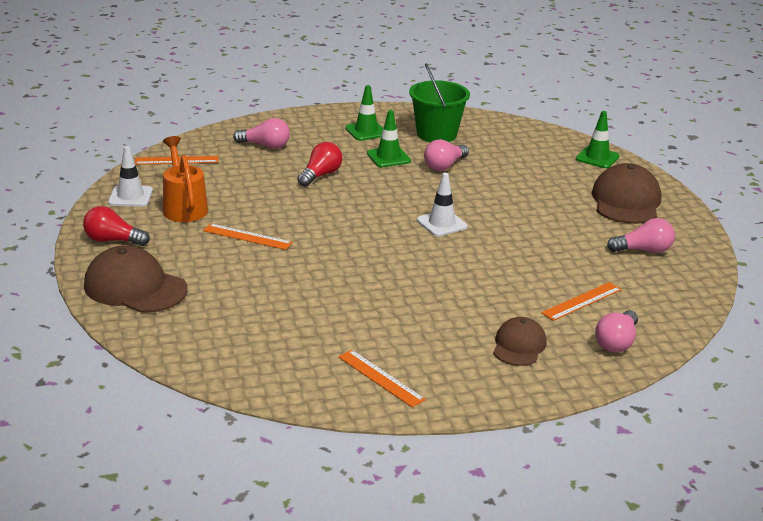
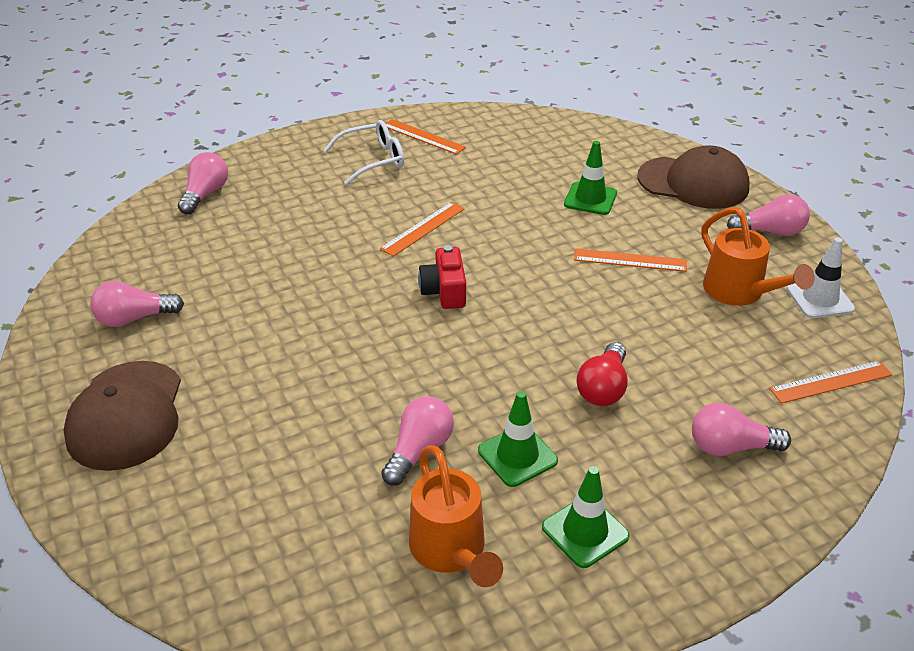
camera: 170 degrees right, 10 degrees up
(113, 240) = (770, 231): red light bulb -> pink light bulb
(404, 236) = (444, 291): none -> red camera
(436, 134) = (451, 551): green bucket -> orange watering can
(442, 223) = (401, 321): white traffic cone -> none
(443, 356) = (373, 160): none -> white glasses
(519, 346) = (302, 179): brown cap -> none
(581, 301) = (232, 234): orange ruler -> orange ruler (423, 228)
(597, 158) = (142, 533): green traffic cone -> green traffic cone (590, 199)

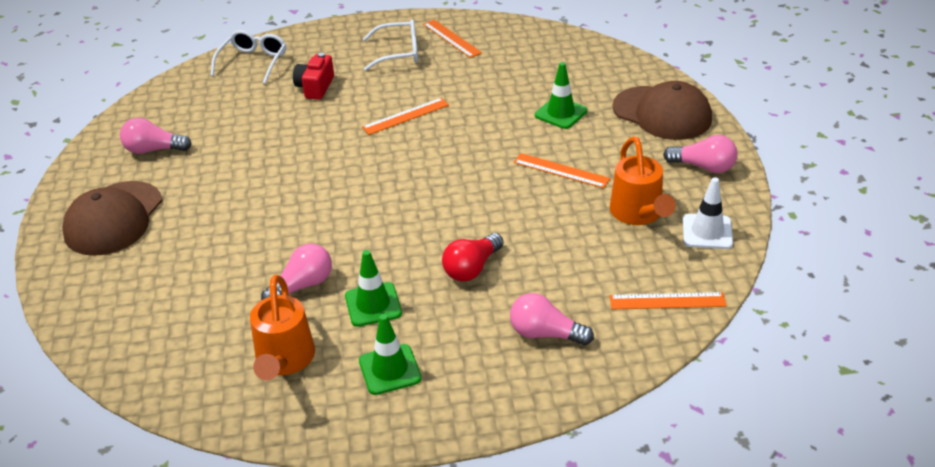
camera: 20 degrees right, 0 degrees up
(205, 194) = (253, 62): pink light bulb -> white glasses
(444, 291) = (393, 169): red camera -> red camera (315, 87)

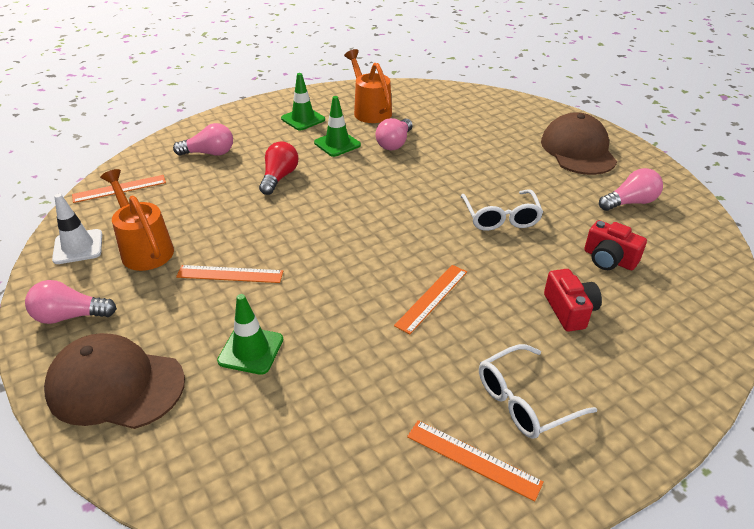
camera: 155 degrees right, 0 degrees up
(241, 111) = (609, 259): none -> red camera
(253, 62) = (686, 328): white glasses -> white glasses (500, 217)

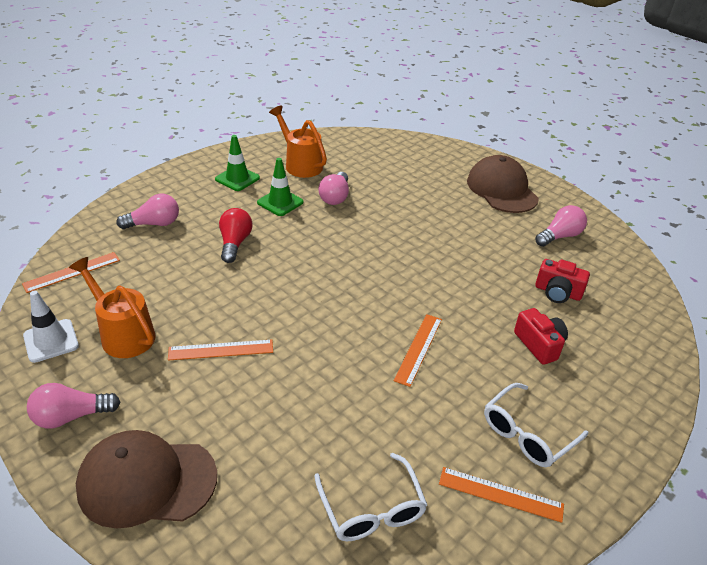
camera: 15 degrees left, 0 degrees up
(251, 350) = (268, 424): green traffic cone -> none
(500, 217) = (454, 263): white glasses -> white glasses (372, 509)

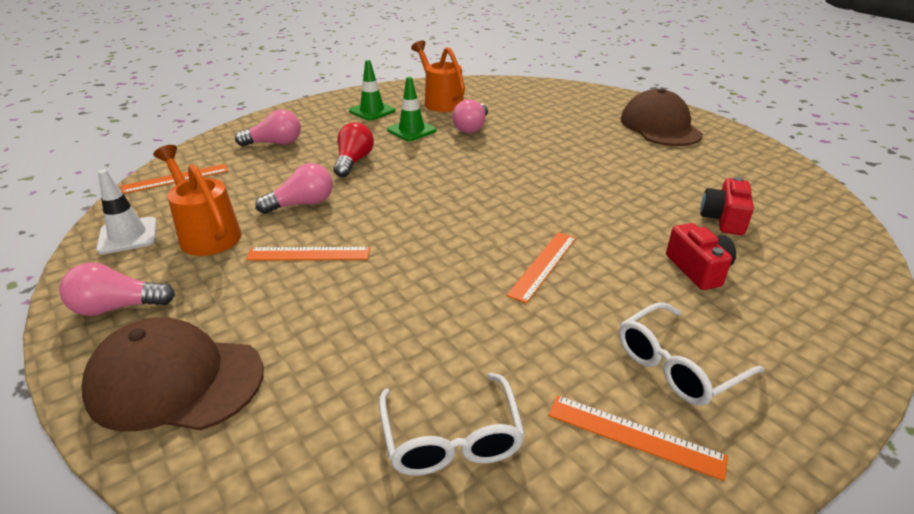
camera: 10 degrees right, 5 degrees down
(557, 292) = (723, 219): red camera -> red camera turned 75 degrees clockwise
(559, 236) = (727, 168): pink light bulb -> pink light bulb (302, 204)

